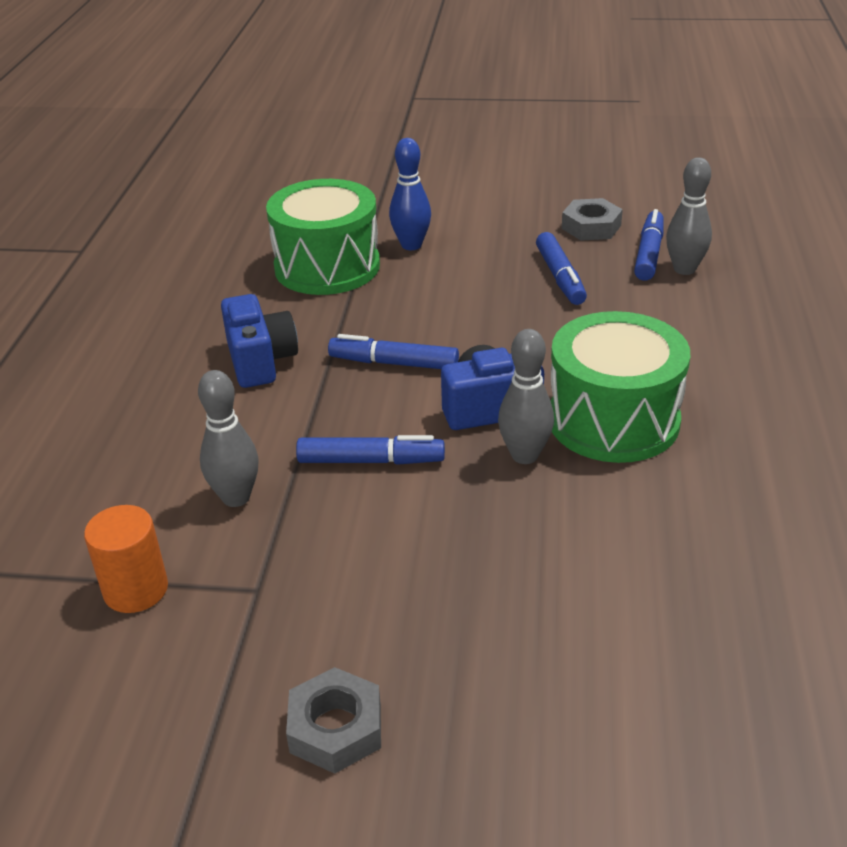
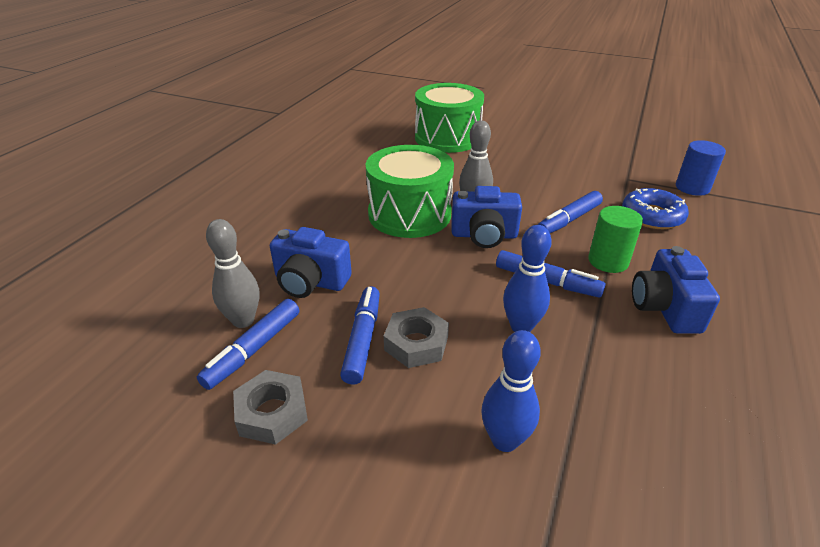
camera: 165 degrees left, 0 degrees up
(136, 590) = (692, 188): orange cylinder -> blue cylinder
(236, 497) = (652, 216): grey bowling pin -> blue donut
(317, 404) = (608, 261): none -> green cylinder
(327, 267) = (616, 425): green drum -> green drum (447, 138)
(336, 728) = (585, 140): grey nut -> grey nut (416, 343)
(370, 461) = (569, 220): blue marker -> blue marker turned 60 degrees counterclockwise
(414, 314) = (521, 327): none -> blue bowling pin
(658, 311) = (310, 282): none -> blue camera

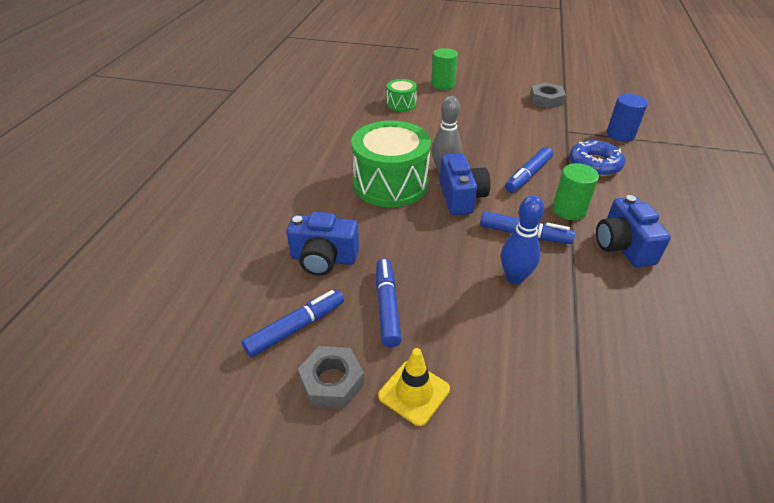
camera: 10 degrees left, 5 degrees up
(243, 320) = (276, 302): grey bowling pin -> none
(254, 349) = (295, 328): blue marker -> blue marker turned 150 degrees counterclockwise
(361, 439) = (414, 392): none -> yellow traffic cone
(416, 343) = (433, 303): grey nut -> grey nut (546, 100)
(447, 138) = (401, 104): green drum -> green drum, size x0.49
(484, 235) = (461, 197): blue camera -> blue camera turned 90 degrees counterclockwise
(499, 123) = (442, 85): none -> green cylinder
(504, 440) = (528, 375): blue bowling pin -> none

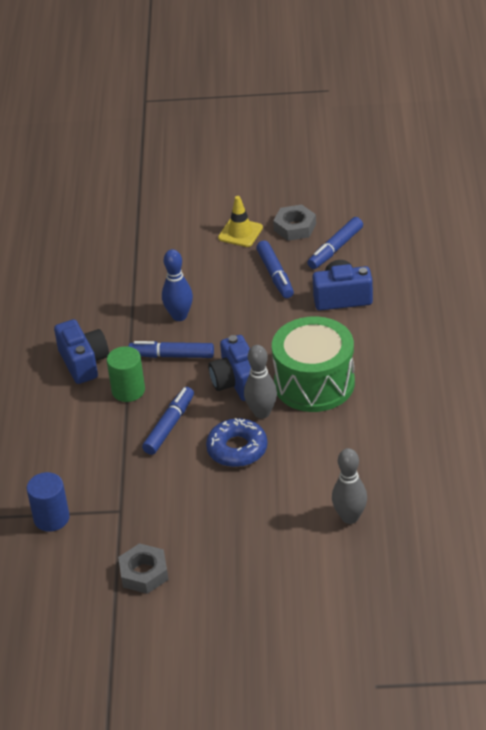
camera: 170 degrees right, 0 degrees up
(401, 104) = (350, 517): green drum -> grey bowling pin
(442, 85) = (303, 578): green cylinder -> none
(594, 164) = (93, 458): blue donut -> blue donut (237, 449)

